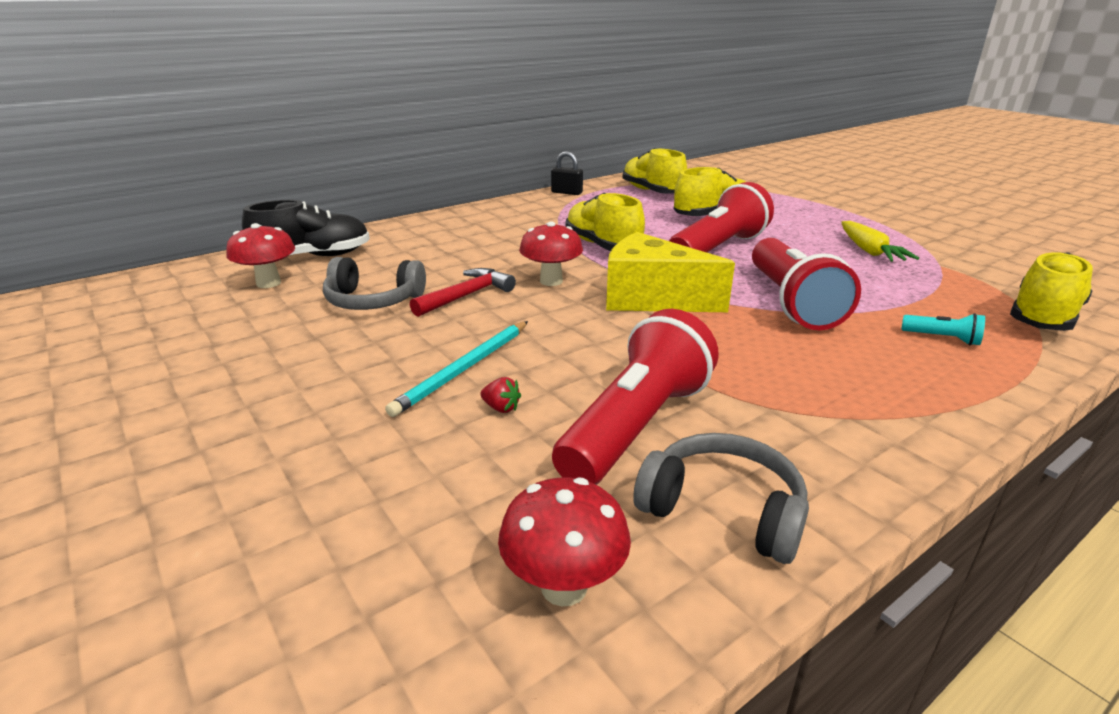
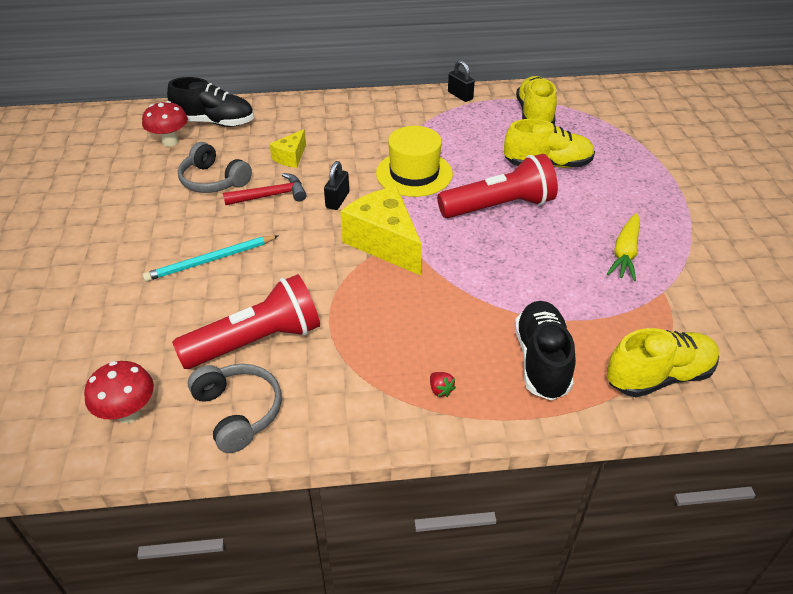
camera: 30 degrees right, 15 degrees up
(449, 263) = (291, 157): none -> yellow cheese
(501, 408) = (202, 298): red strawberry -> red strawberry (440, 390)
(551, 281) = (337, 200): red mushroom -> black padlock
(602, 246) = (414, 173): yellow shoe -> yellow hat
(791, 302) = (478, 284): red flashlight -> none
(942, 338) = (541, 361): turquoise flashlight -> black shoe

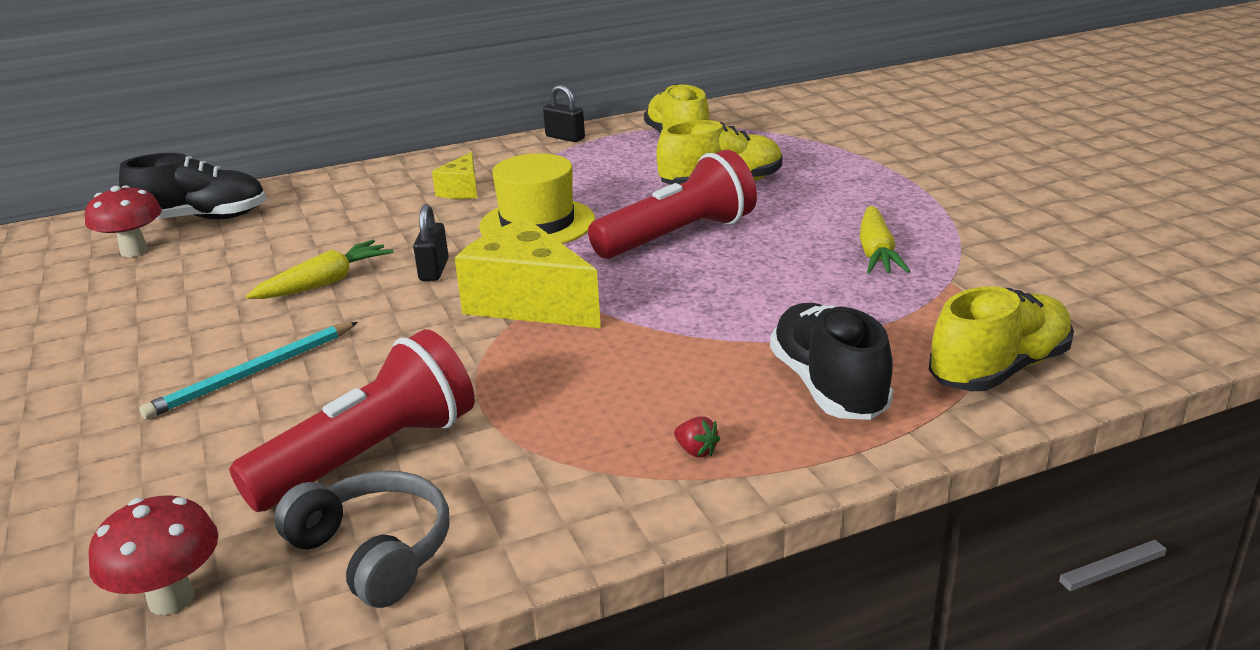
camera: 15 degrees left, 15 degrees down
(213, 180) = (223, 282): grey headphones -> none
(270, 195) = (325, 283): red hammer -> yellow carrot
(291, 157) = (340, 236): yellow cheese -> yellow cheese (462, 190)

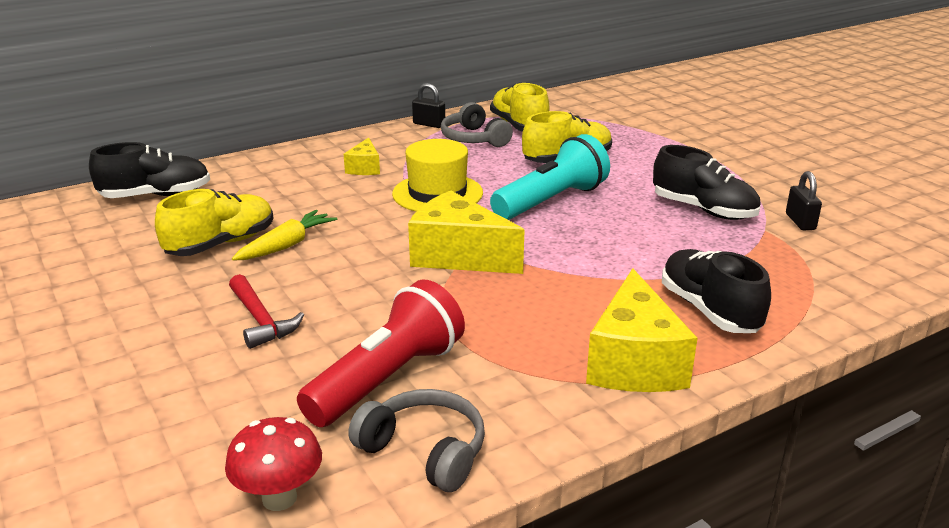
camera: 10 degrees left, 0 degrees up
(134, 251) = (109, 224): red mushroom -> none
(252, 373) = (261, 320): turquoise pencil -> red hammer
(434, 270) = (371, 232): black padlock -> black padlock (800, 222)
(613, 156) = (474, 139): none -> grey headphones
(678, 236) = (551, 201): red flashlight -> turquoise flashlight
(696, 451) = (634, 362): red strawberry -> yellow cheese
(876, 253) = (703, 210): yellow carrot -> black shoe
(999, 369) = (823, 293): yellow shoe -> yellow shoe (221, 244)

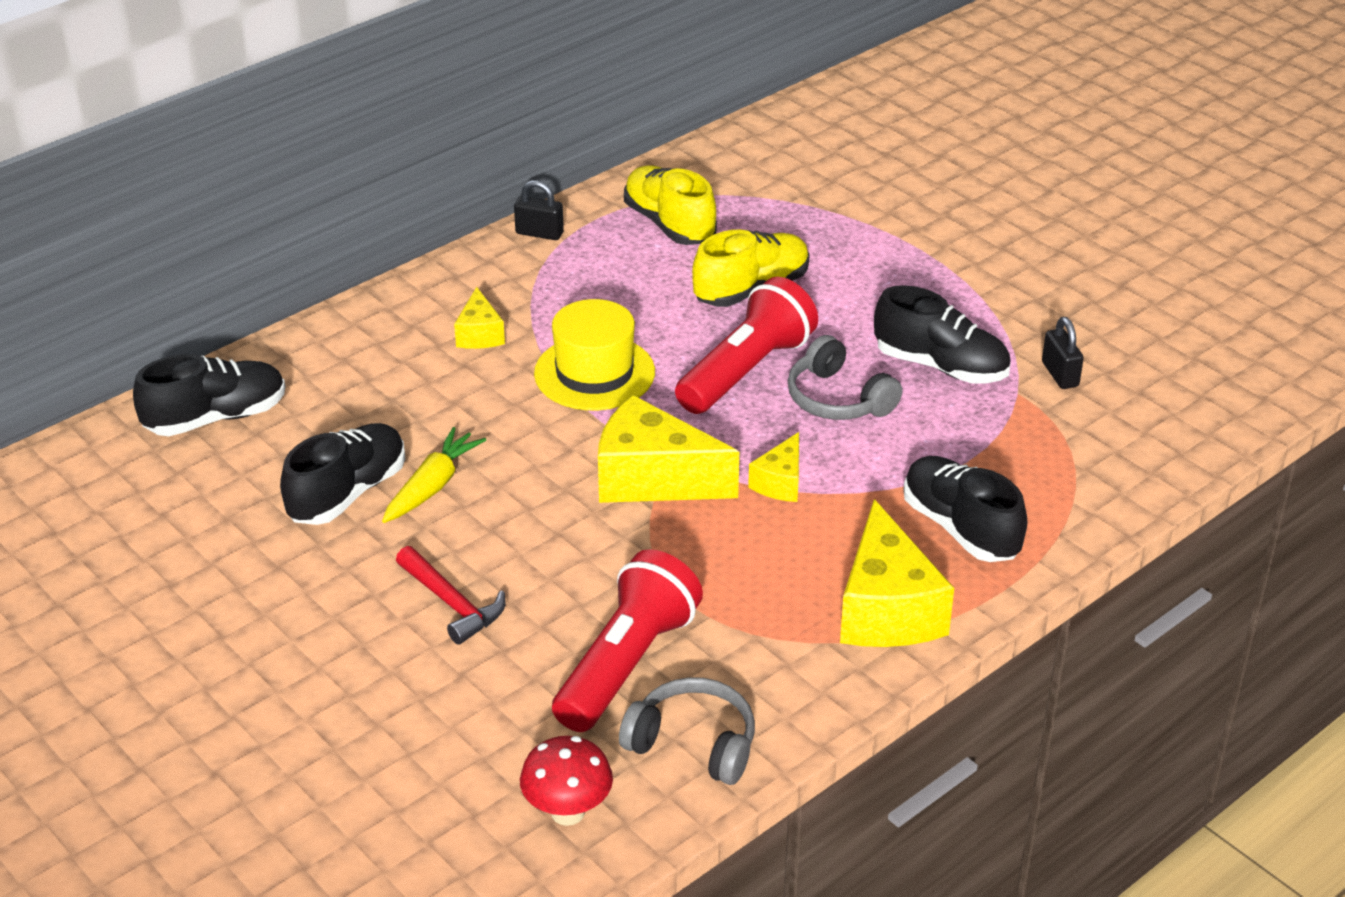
camera: 10 degrees left, 10 degrees up
(221, 244) = (347, 493): yellow shoe -> black shoe
(474, 139) = (613, 258): grey headphones -> grey headphones (838, 399)
(551, 201) = (746, 371): turquoise flashlight -> red flashlight
(560, 267) = (780, 482): none -> yellow cheese

